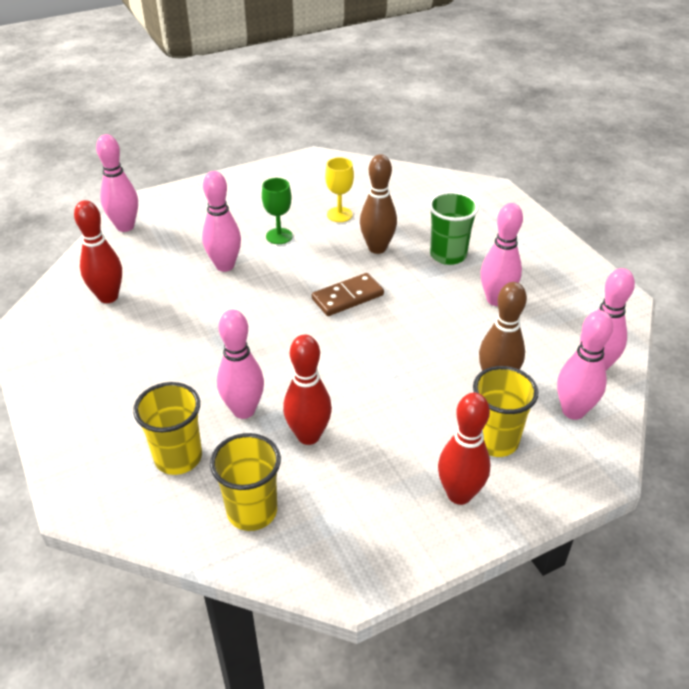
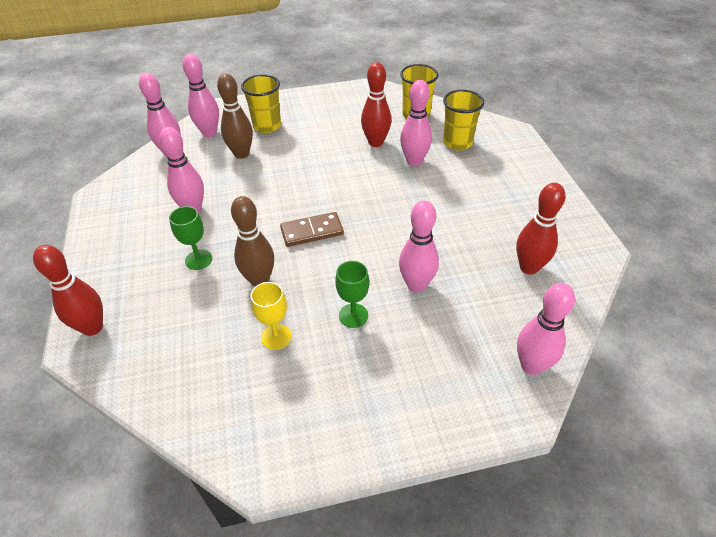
camera: 165 degrees left, 5 degrees up
(448, 255) = (198, 259): green cup -> green goblet
(459, 494) = (303, 108): red bowling pin -> red bowling pin (92, 327)

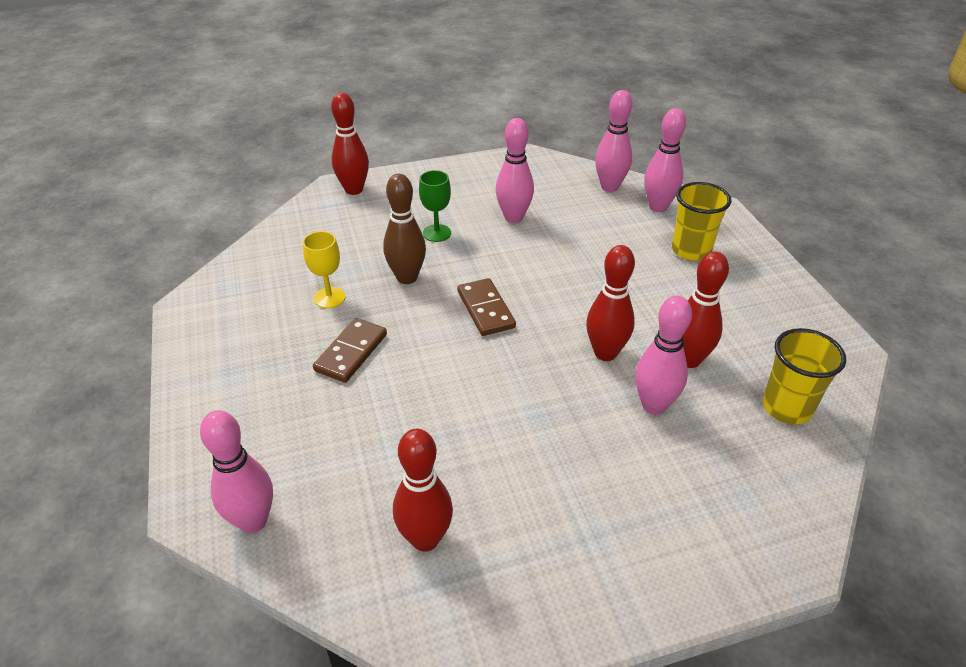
camera: 85 degrees right, 5 degrees down
(241, 154) = (622, 237): brown bowling pin -> none
(353, 315) = (351, 352): green goblet -> brown domino
(366, 176) = (605, 353): none -> red bowling pin
(416, 285) = (395, 407): pink bowling pin -> none
(457, 143) = (723, 463): yellow cup -> none

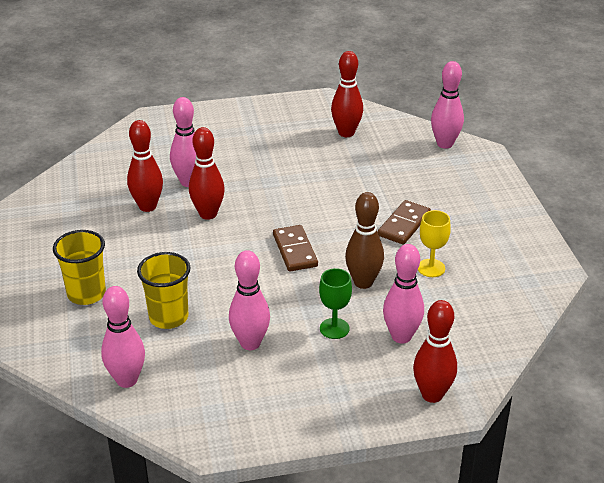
camera: 175 degrees left, 5 degrees down
(658, 207) = (87, 347): pink bowling pin -> pink bowling pin (401, 336)
(786, 408) = (100, 176): yellow cup -> yellow cup (168, 317)

